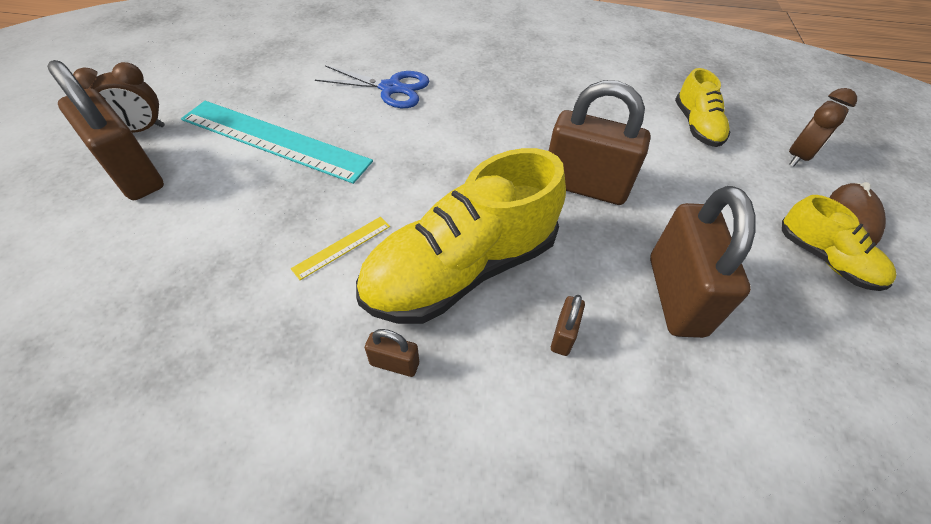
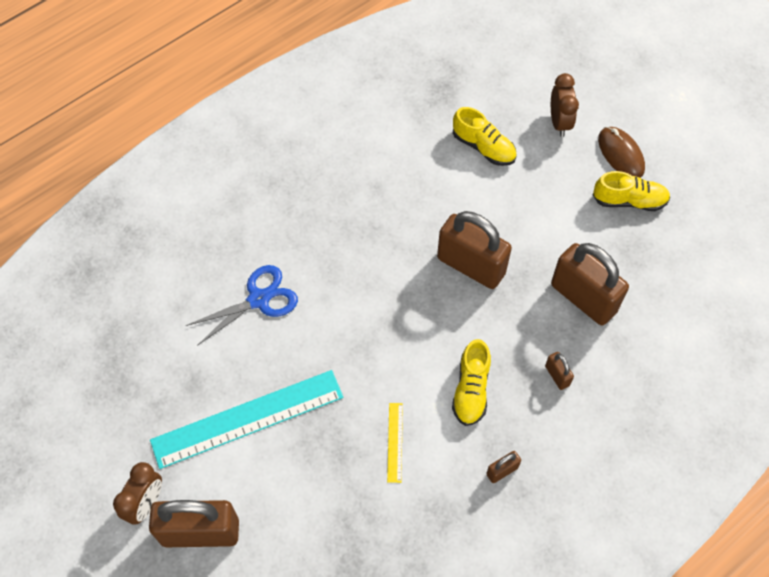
camera: 45 degrees left, 10 degrees up
(461, 269) = (471, 390): yellow shoe -> yellow shoe, size x0.51
(584, 186) = (471, 266): brown padlock -> brown padlock turned 60 degrees clockwise

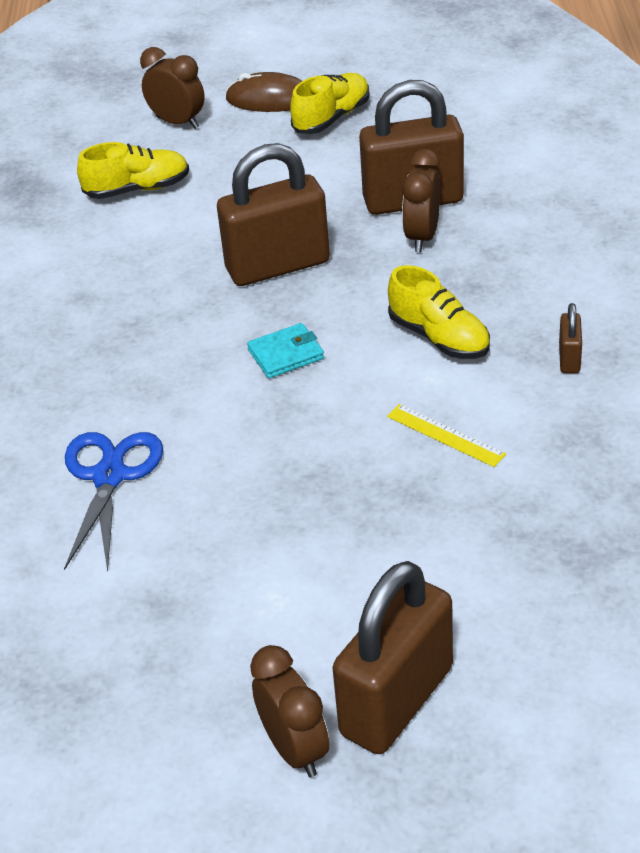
camera: 50 degrees left, 20 degrees down
(247, 418) = (273, 568): turquoise ruler -> none
(402, 320) = (286, 354): none -> turquoise wallet
(553, 325) = (422, 237): none -> brown clock
(557, 375) = (489, 262): brown padlock -> none

